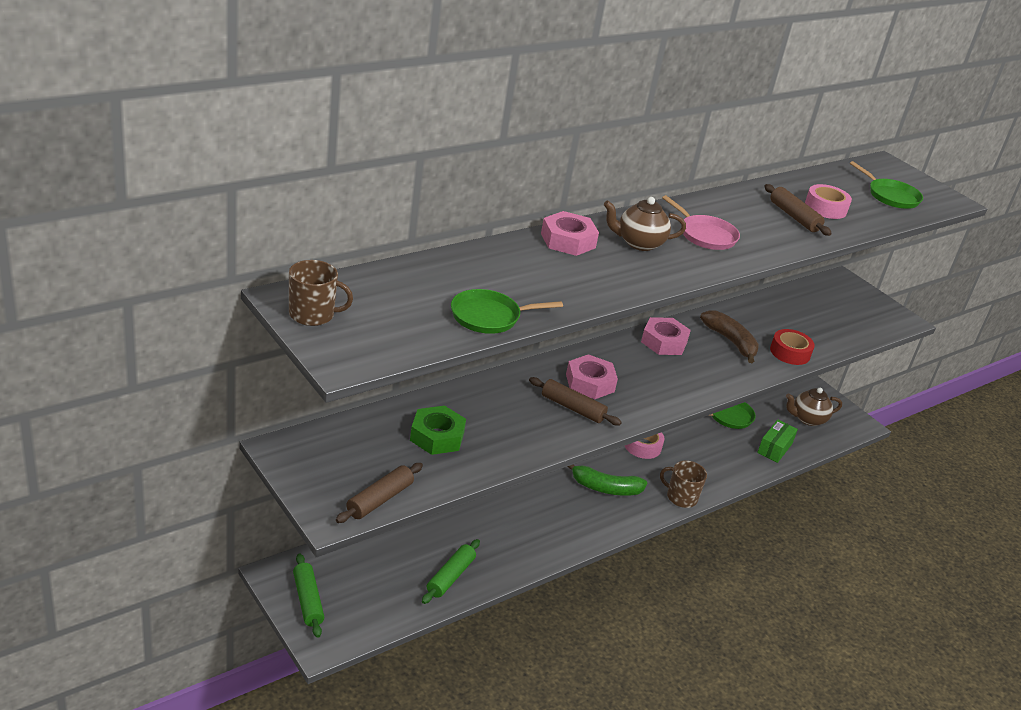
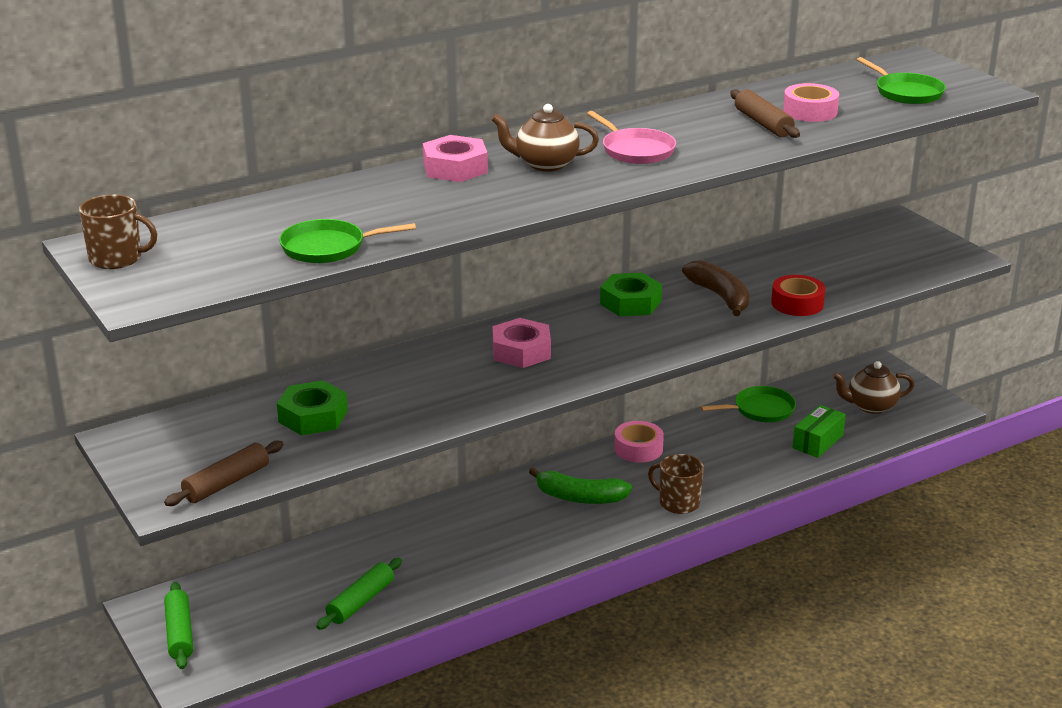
camera: 10 degrees right, 5 degrees down
(572, 408) = (492, 378): brown rolling pin -> none
(664, 342) = (630, 302): pink nut -> green nut

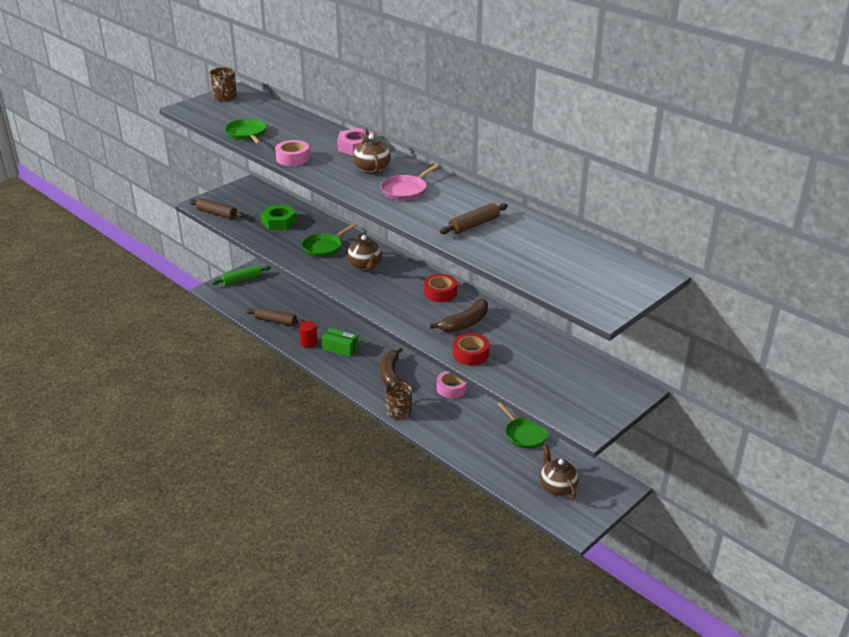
camera: 75 degrees right, 5 degrees up
(360, 601) = (276, 321): green rolling pin -> brown rolling pin
(451, 570) = (309, 343): none -> red cylinder
(521, 351) = (365, 266): pink nut -> brown teapot
(579, 497) = (390, 374): green banana -> brown banana
(630, 302) = (440, 292): green nut -> red tape
(810, 111) = (507, 239): pink tape -> pink tape (293, 158)
(818, 441) = (496, 464): green box -> green box (340, 348)
(906, 92) = (571, 274): green pan -> green pan (324, 247)

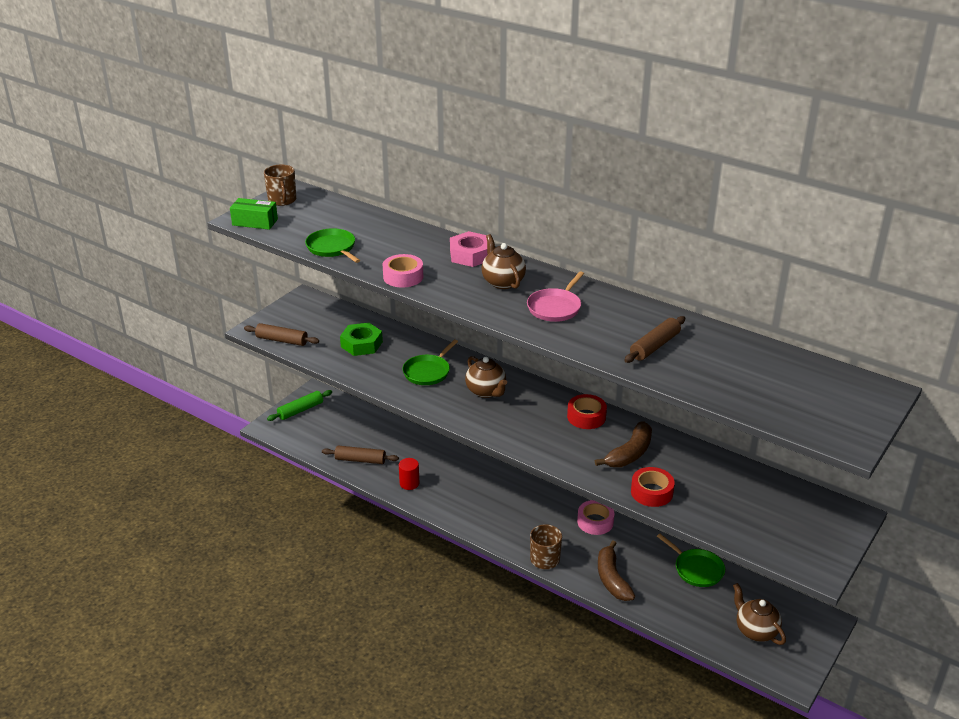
camera: 10 degrees left, 0 degrees up
(340, 348) = (448, 486): green box -> green box (255, 222)
(390, 374) = (518, 512): brown banana -> brown banana (612, 579)

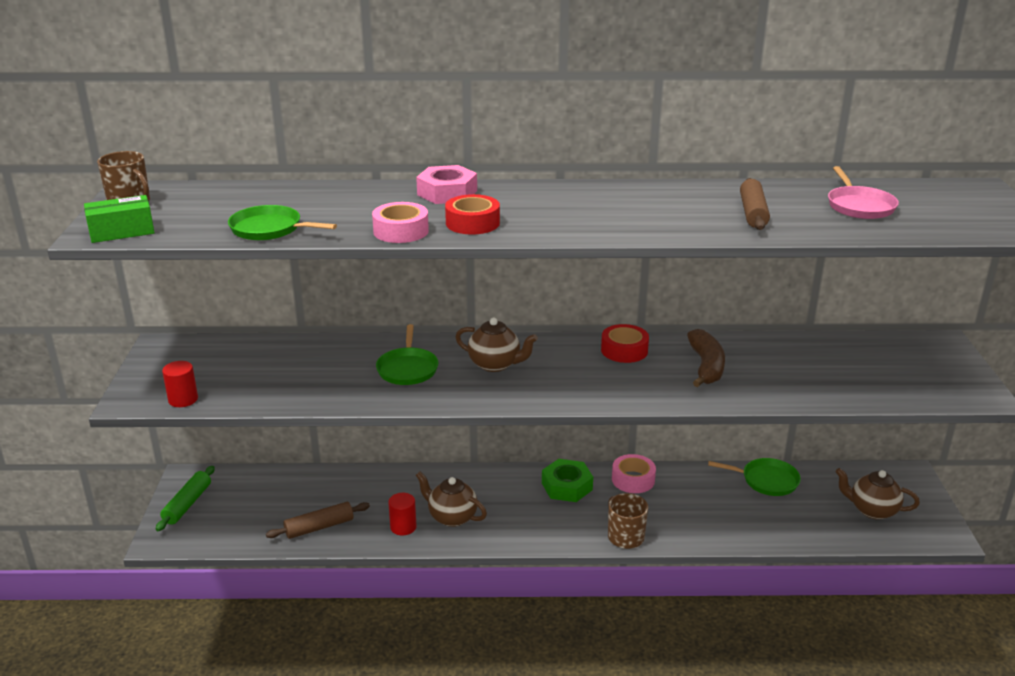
camera: 35 degrees left, 5 degrees down
(282, 340) = (183, 399): brown rolling pin -> red cylinder
(361, 344) = (294, 369): green nut -> green nut (567, 486)
(502, 282) = (519, 205): brown teapot -> brown teapot (451, 517)
(555, 307) = (609, 211): pink pan -> pink pan (859, 206)
(612, 579) = (706, 525): brown banana -> none
(651, 492) = (770, 392): red tape -> red tape (472, 223)

